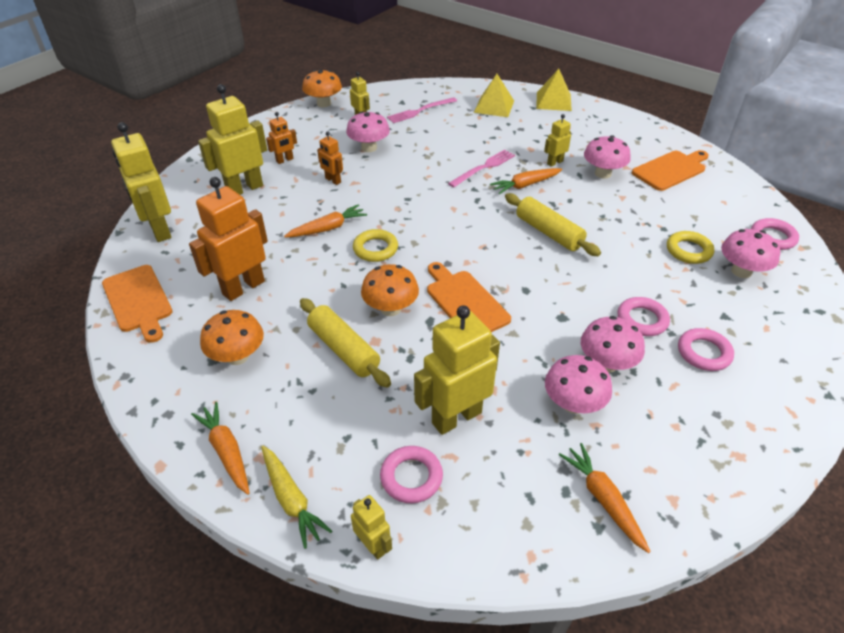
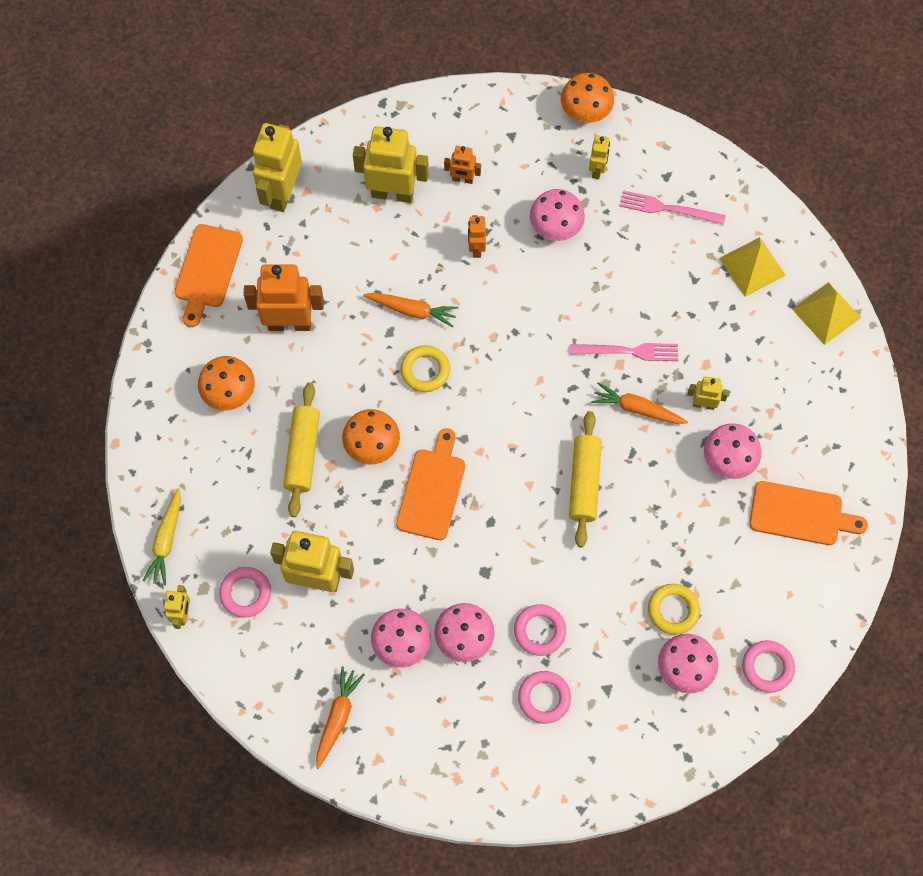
camera: 45 degrees right, 25 degrees up
(226, 451) = (159, 469): orange carrot -> none

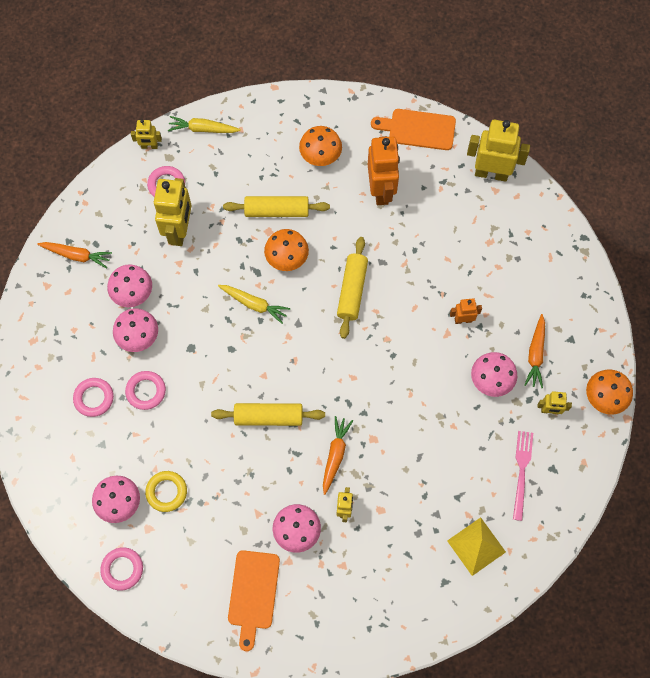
camera: 85 degrees right, 0 degrees up
(392, 193) = (503, 253): yellow robot -> none
(412, 310) = (402, 277): orange carrot -> orange carrot (535, 354)
(425, 370) = (352, 290): yellow ring -> yellow rolling pin
(432, 489) = (254, 304): orange cutting board -> yellow carrot
(462, 179) = (524, 304): orange robot -> none
(628, 351) = (385, 445): pink fork -> none
(826, 313) = (440, 613): yellow pyramid -> none

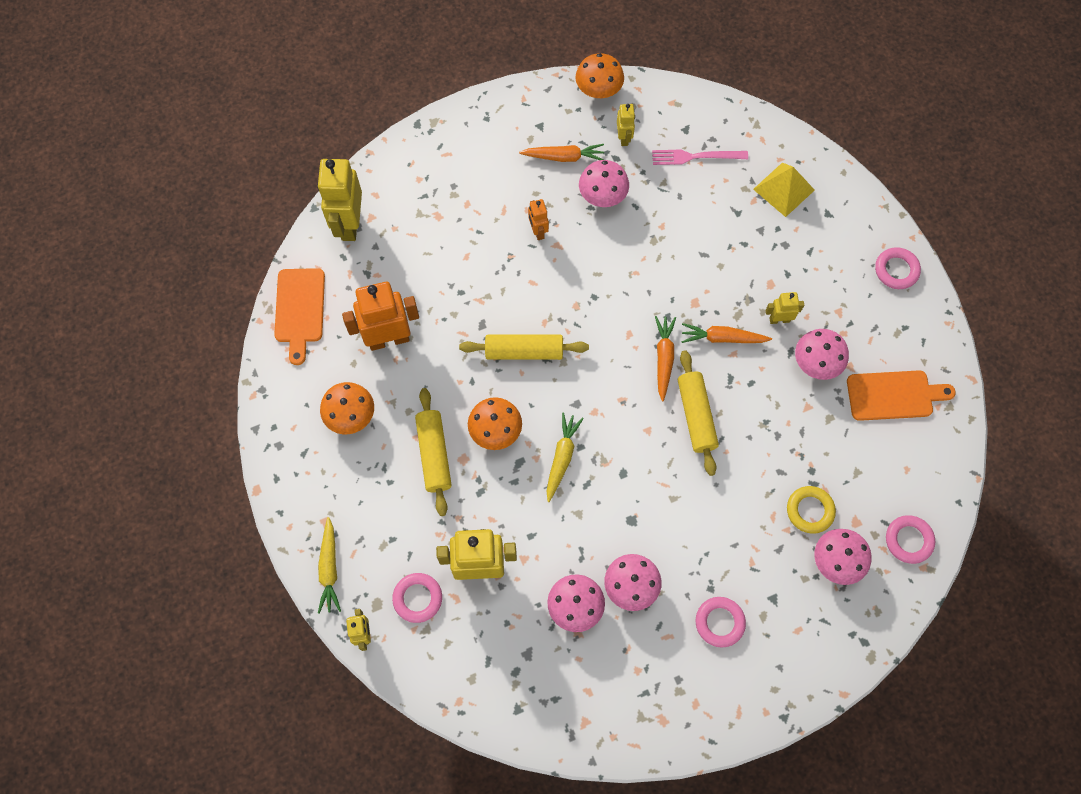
camera: 100 degrees left, 0 degrees up
(77, 255) = (536, 692): orange carrot -> orange carrot (663, 358)
(146, 391) = (697, 561): pink ring -> pink ring (896, 270)

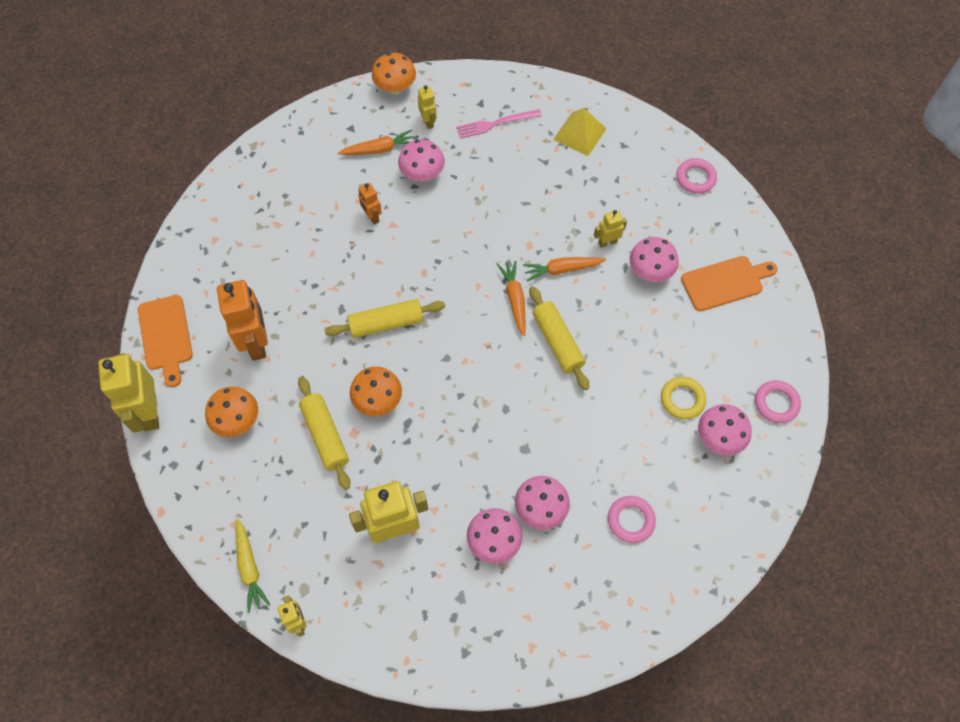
camera: 15 degrees left, 5 degrees down
(349, 224) = (195, 250): yellow robot -> yellow robot (149, 412)
(388, 339) = (257, 342): orange robot -> orange robot turned 105 degrees clockwise
(417, 598) = (342, 573): pink ring -> none
(562, 457) = (445, 409): yellow carrot -> none

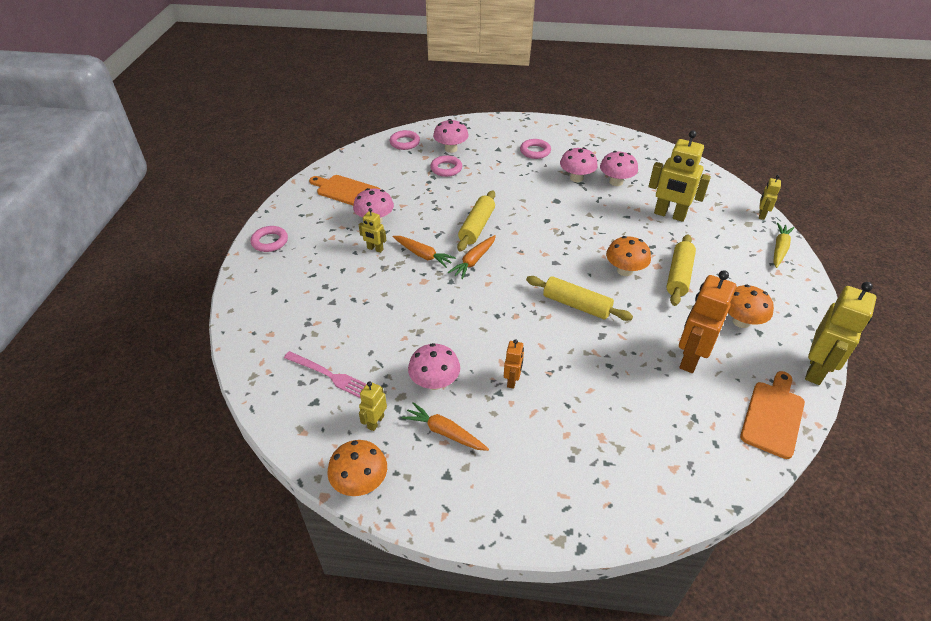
camera: 135 degrees left, 20 degrees down
(579, 134) = (286, 319): yellow pyramid -> none
(682, 399) = (446, 169): yellow ring -> pink ring

